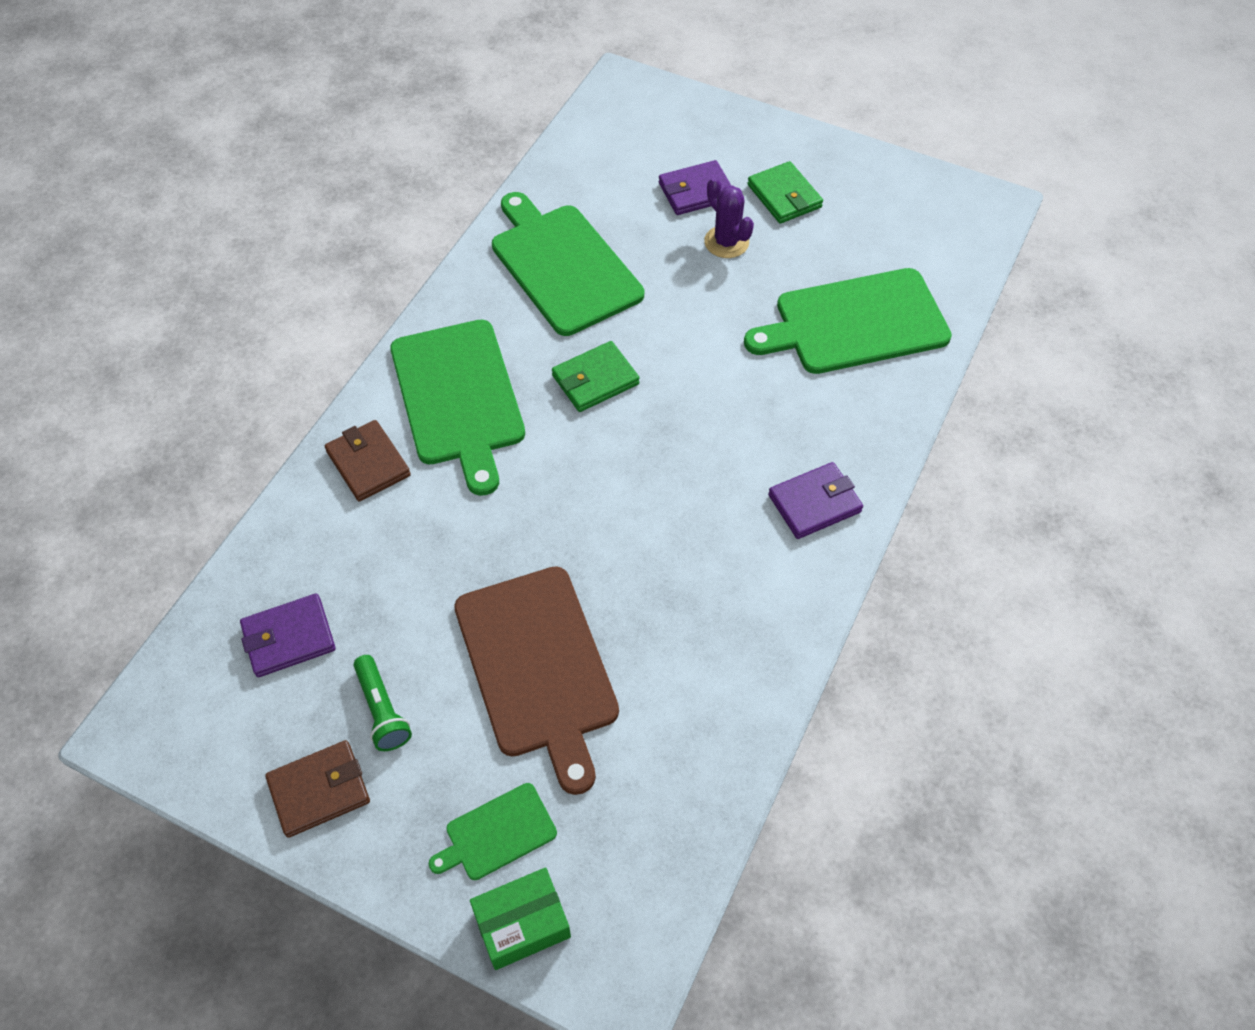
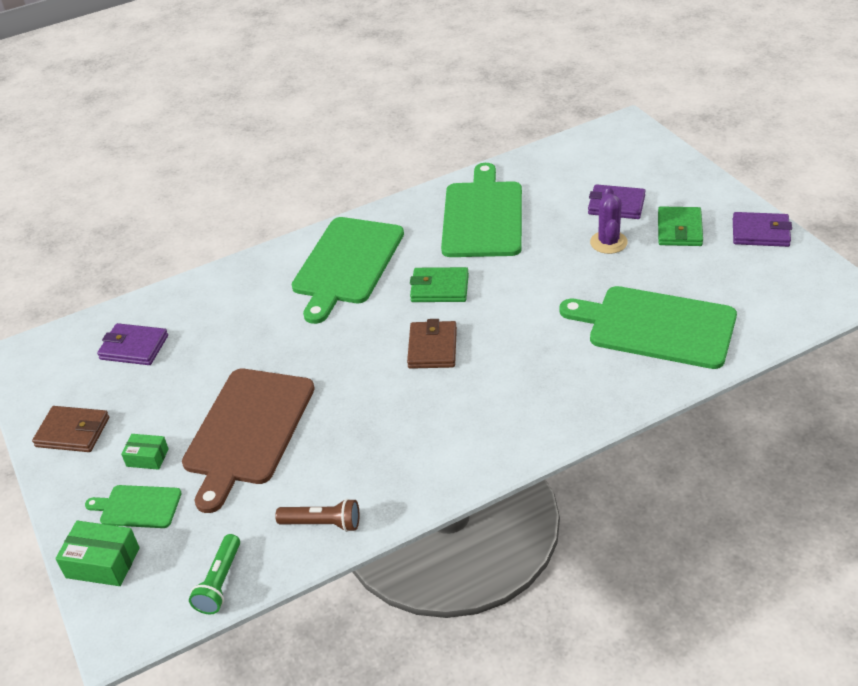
camera: 40 degrees right, 15 degrees down
(368, 463) = (262, 277): brown wallet -> brown wallet (432, 348)
(382, 710) = (143, 409): green flashlight -> green flashlight (220, 582)
(449, 768) = (147, 457): none -> green box
(723, 728) = (322, 523): none -> brown flashlight
(814, 503) = (515, 423): purple wallet -> purple wallet (760, 232)

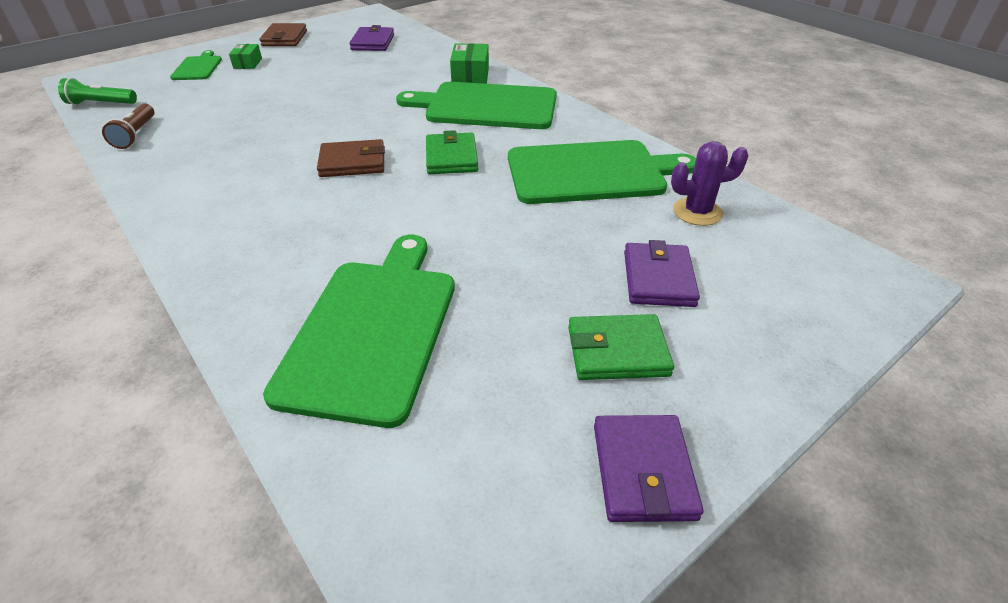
camera: 75 degrees right, 0 degrees up
(103, 563) = (150, 65): green box -> green box (470, 76)
(248, 430) = (263, 93): brown cutting board -> none
(608, 242) = (563, 275): purple cactus -> purple cactus (697, 212)

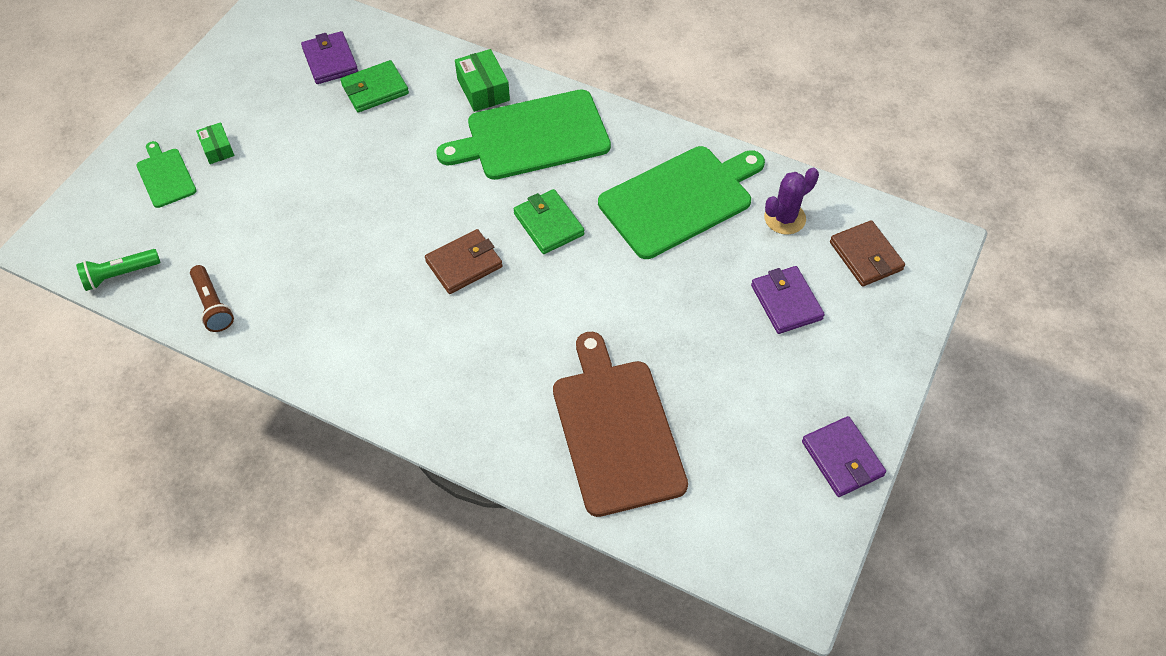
camera: 25 degrees left, 15 degrees up
(285, 38) = (217, 86): brown wallet -> brown wallet (866, 256)
(372, 330) = (616, 430): green cutting board -> brown cutting board
(617, 351) = (788, 379): green wallet -> green wallet (375, 89)

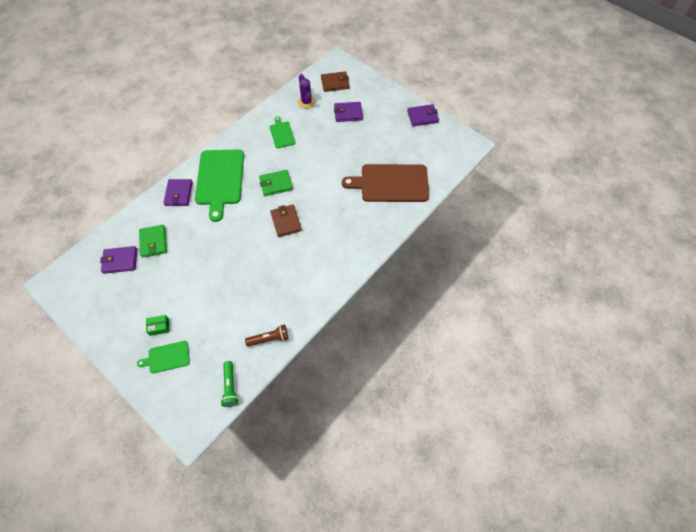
camera: 75 degrees left, 5 degrees up
(483, 89) = (179, 194): green box -> purple wallet
(679, 199) = (282, 134): green cutting board -> green cutting board, size x0.49

